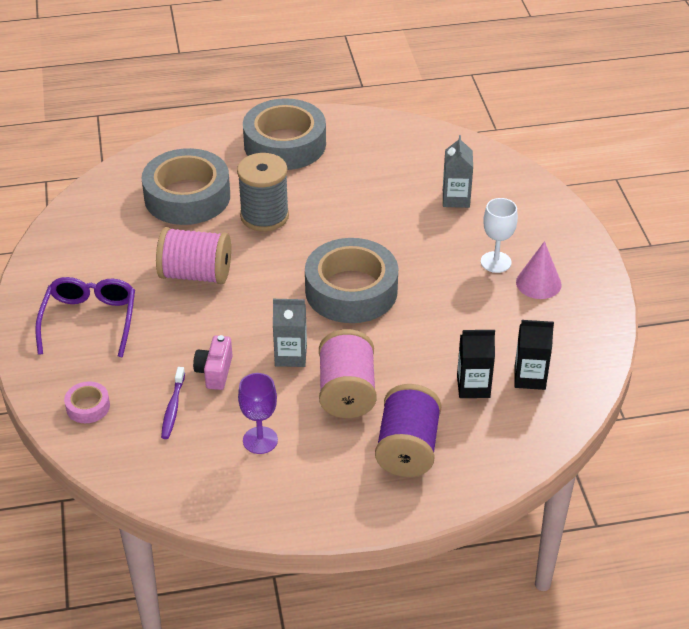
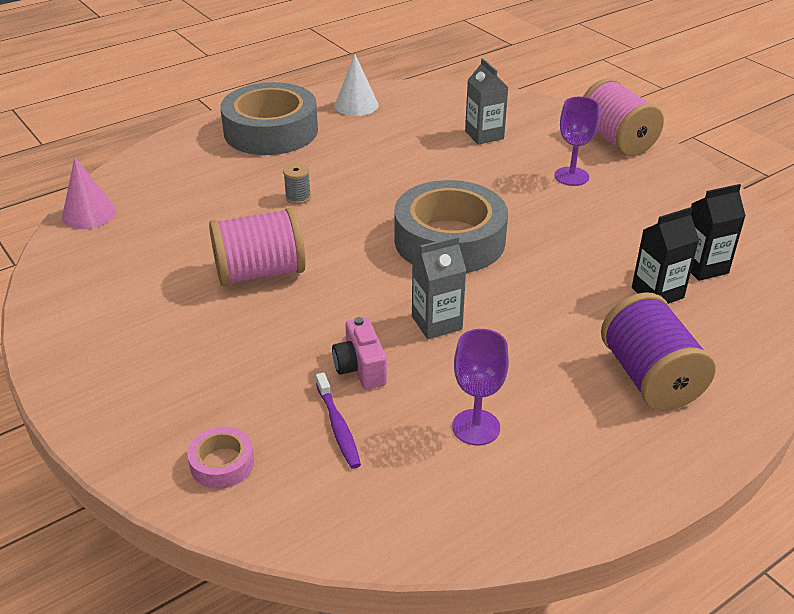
camera: 25 degrees left, 5 degrees down
(90, 320) = (158, 359): purple glasses -> none
(187, 196) = (195, 201): grey tape -> none
(264, 216) = (298, 197): grey spool -> grey spool, size x0.44
(347, 392) = (531, 340): pink spool -> pink spool (616, 140)
(371, 136) = (356, 105): none -> white cone
(496, 262) = (571, 176): white goblet -> purple goblet
(538, 283) = (628, 183): pink cone -> pink cone (89, 214)

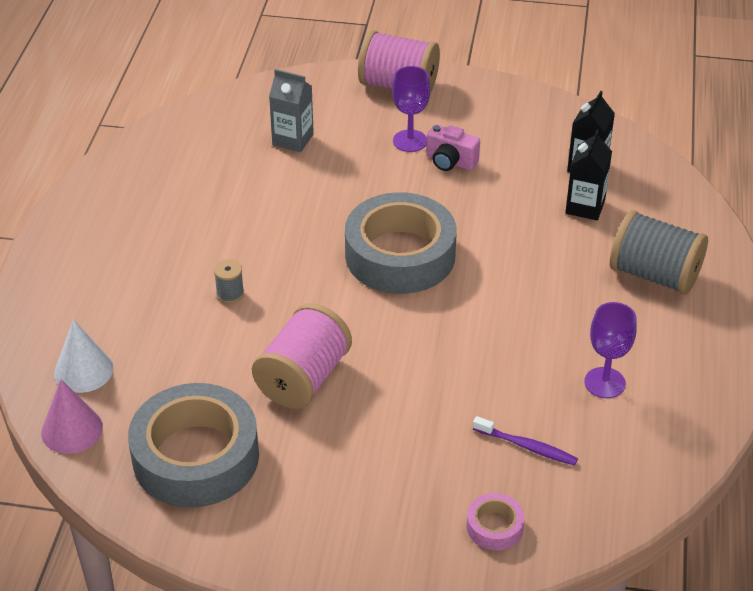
camera: 45 degrees left, 5 degrees up
(271, 131) = (103, 245): grey tape -> grey tape (196, 457)
(356, 105) = (139, 171): white cone -> white cone (83, 370)
(360, 368) = (482, 397): pink camera -> pink camera (450, 162)
(436, 323) = (483, 328): grey carton -> none
(649, 378) = (654, 275): purple spool -> grey spool

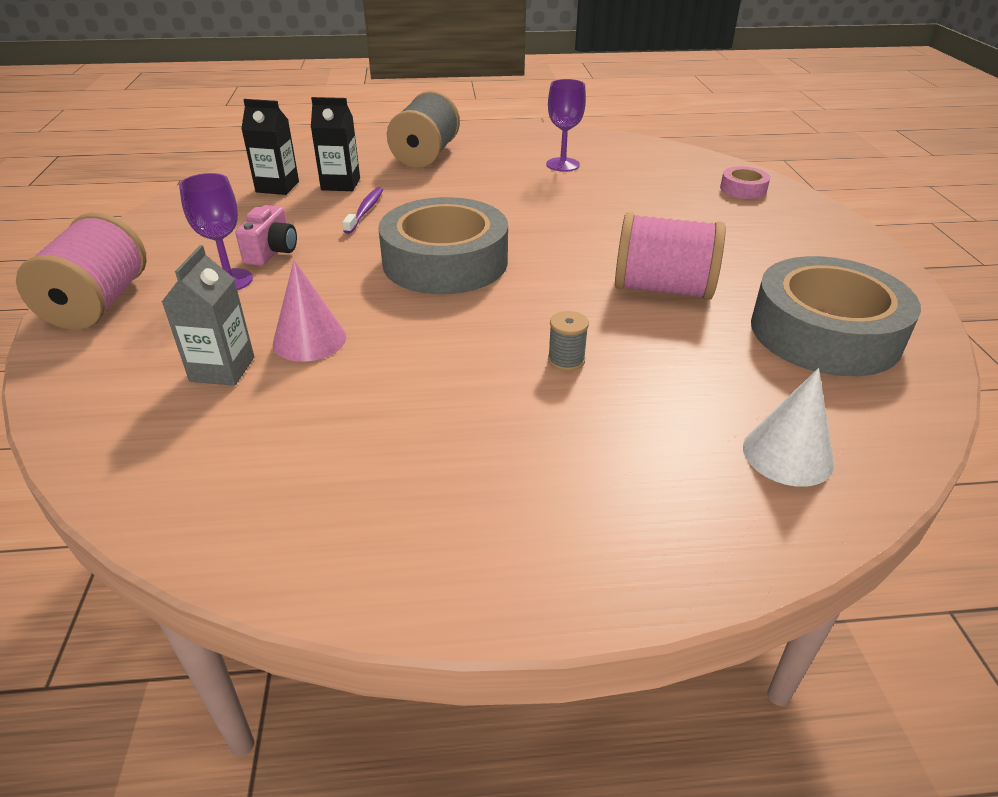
camera: 105 degrees left, 5 degrees down
(72, 430) = (887, 435): pink cone -> pink cone (309, 340)
(527, 446) = (653, 185): purple toothbrush -> purple toothbrush (365, 211)

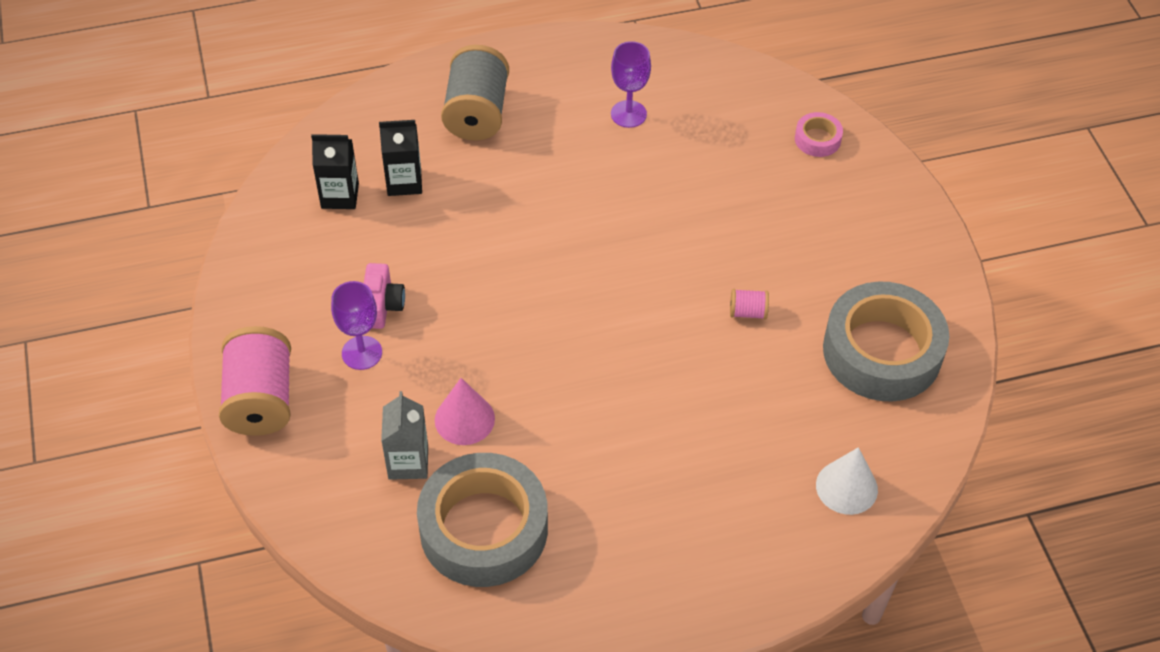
camera: 10 degrees left, 15 degrees up
(365, 211) = (446, 227): purple toothbrush -> none
(445, 261) = (548, 299): grey tape -> grey tape (484, 529)
(566, 360) = (678, 414): grey spool -> none
(662, 289) = (747, 312): pink spool -> pink spool, size x0.44

